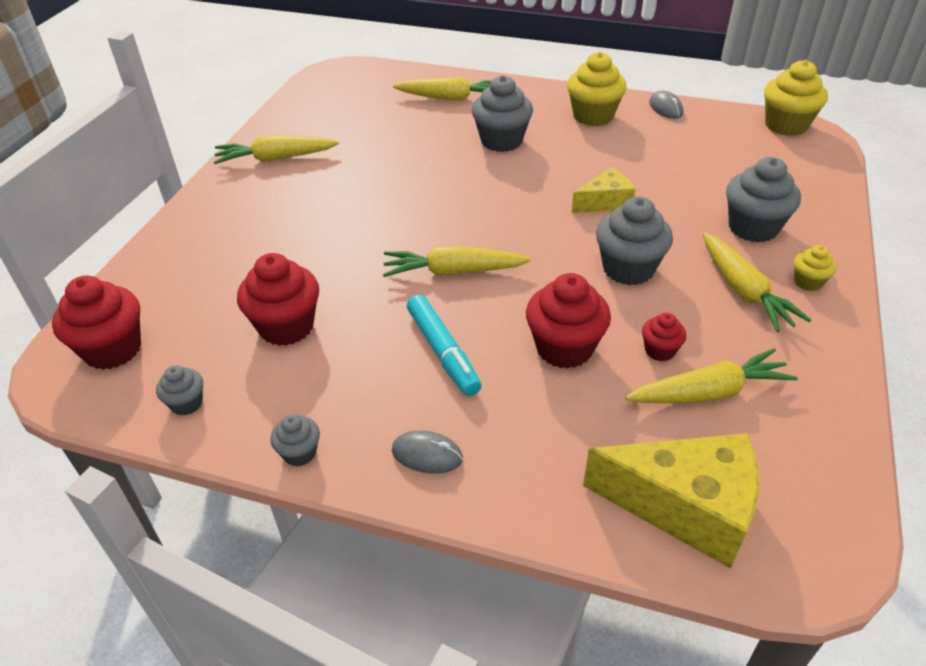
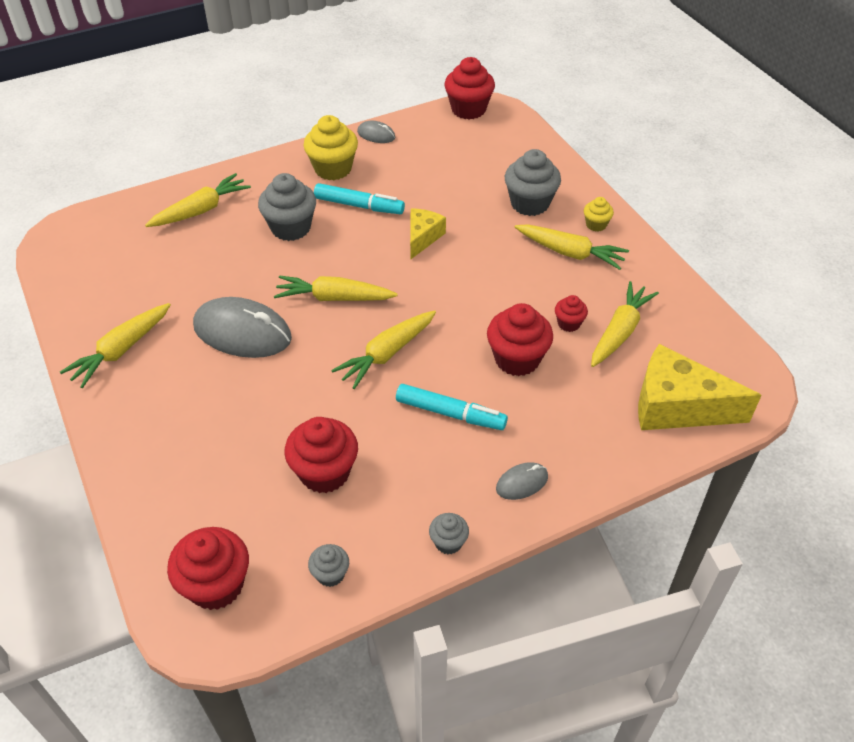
camera: 45 degrees left, 5 degrees up
(367, 192) = (242, 332): none -> grey mouse
(468, 207) = (334, 298): none -> yellow carrot
(580, 152) = (359, 206): none -> turquoise marker
(628, 269) = (492, 279): grey cupcake -> none
(685, 507) = (677, 406): yellow cheese -> yellow cheese turned 135 degrees counterclockwise
(786, 125) = (468, 109): yellow cupcake -> red cupcake

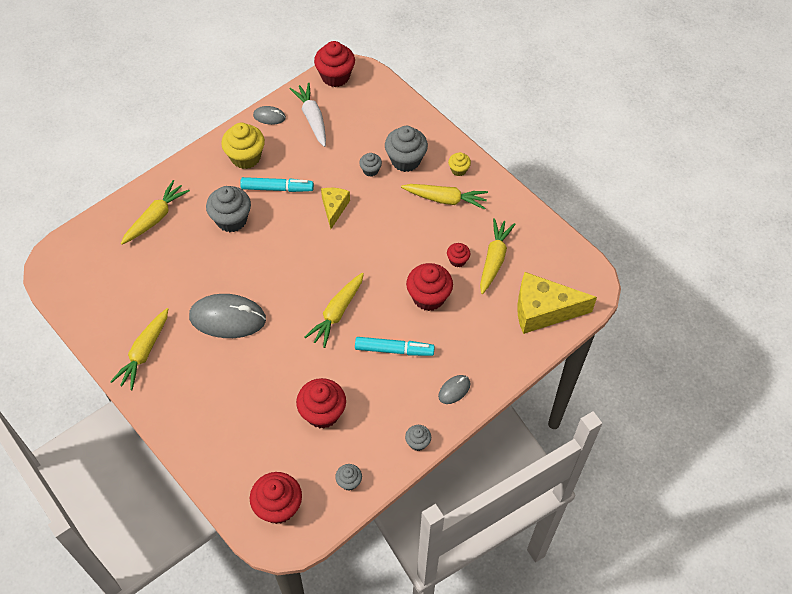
camera: 15 degrees left, 10 degrees up
(334, 298) = (285, 275): yellow carrot -> none
(427, 144) = (312, 119): none -> white carrot
(482, 206) = (370, 170): none -> grey cupcake

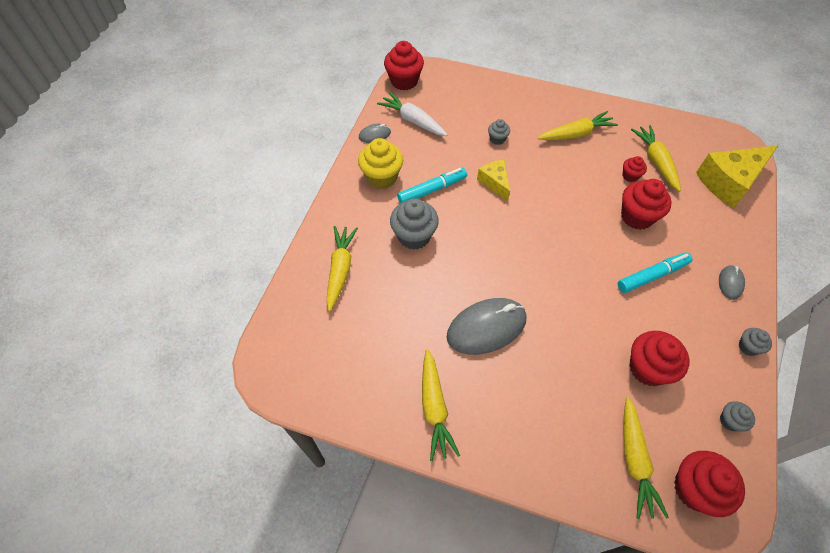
camera: 30 degrees left, 0 degrees up
(337, 313) = (577, 269): yellow carrot -> yellow carrot (634, 460)
(405, 160) = (518, 119): grey cupcake -> none
(458, 170) = (565, 107): yellow cupcake -> none

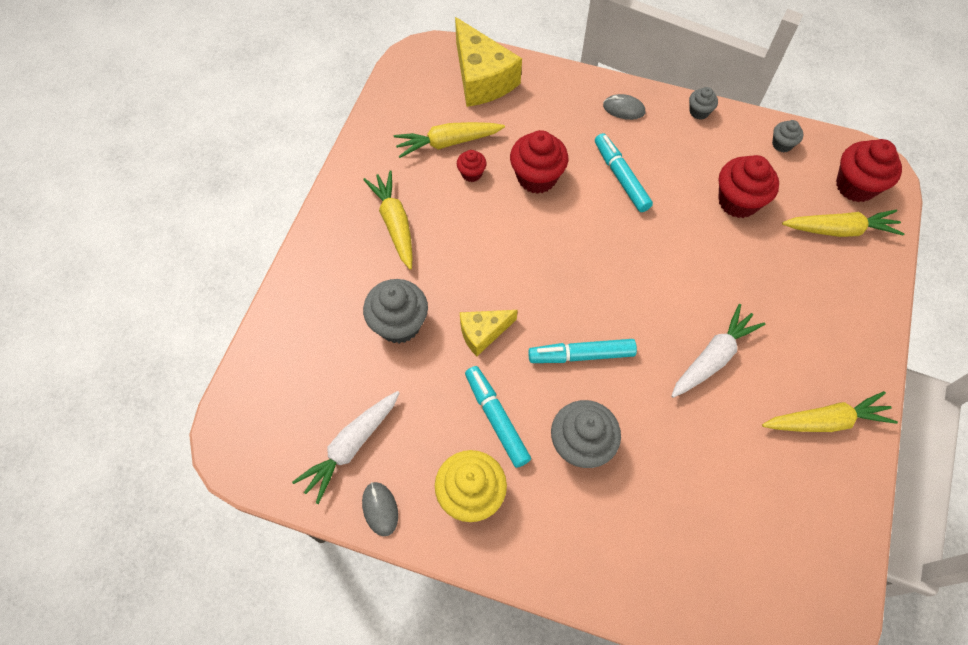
camera: 90 degrees left, 5 degrees up
(340, 270) = (647, 549): yellow carrot -> none
(404, 81) = (254, 462): red cupcake -> none
(482, 239) = (581, 355): none -> turquoise marker
(486, 328) = (712, 358): grey mouse -> white carrot
(497, 139) = (399, 324): grey cupcake -> grey cupcake, size x1.91

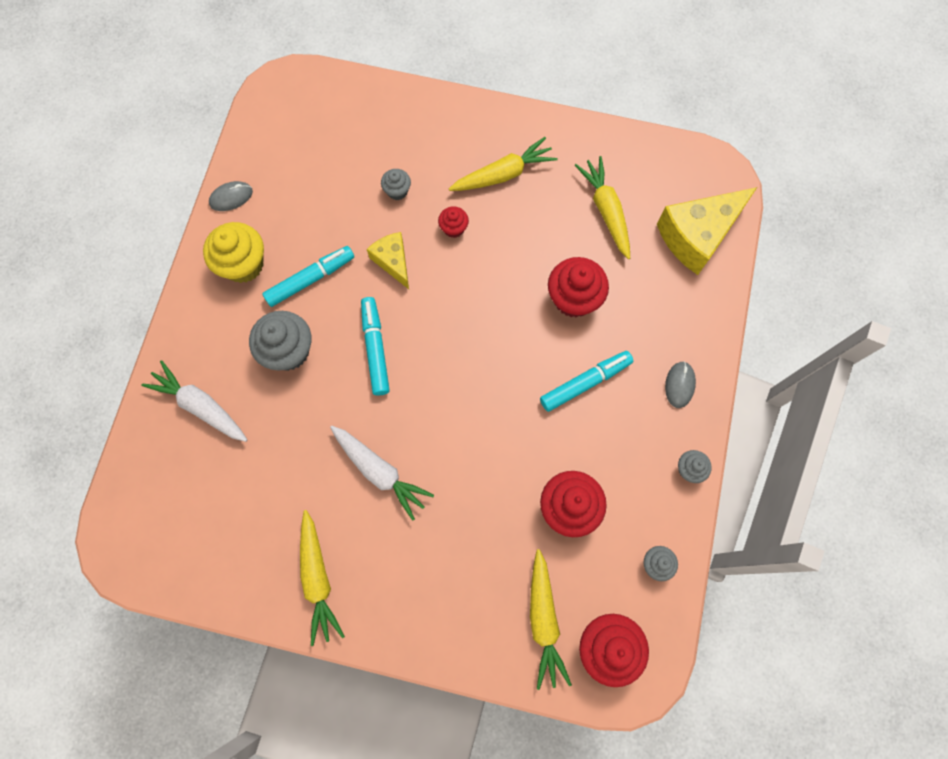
camera: 85 degrees right, 10 degrees up
(351, 446) = (283, 169): white carrot -> white carrot (201, 406)
(399, 324) = (397, 191): grey cupcake -> grey cupcake, size x0.52
(471, 173) = (570, 236): red cupcake -> red cupcake (453, 228)

